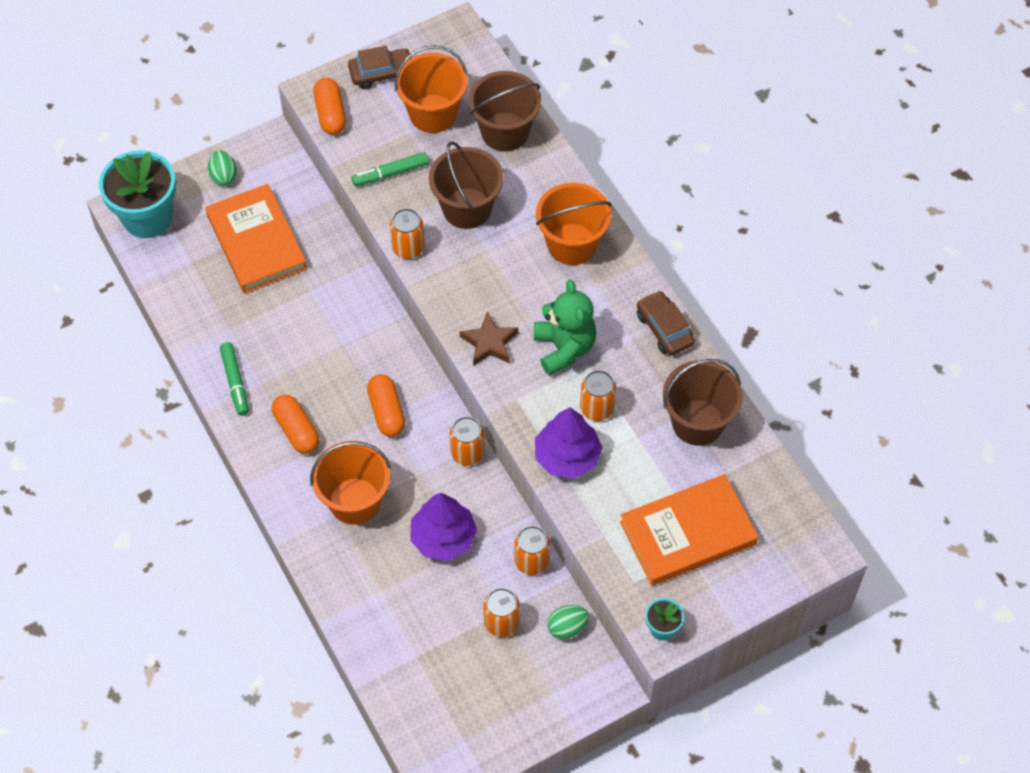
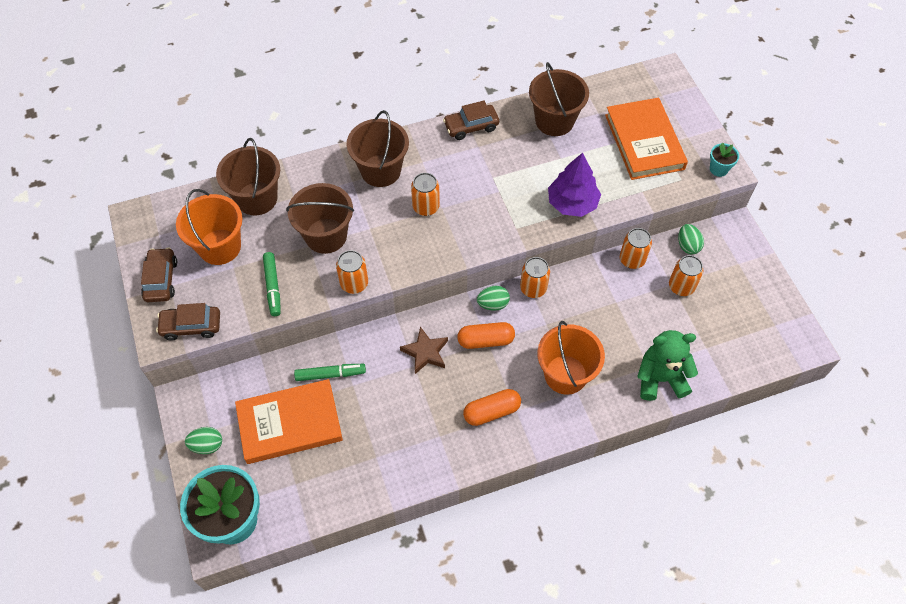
camera: 80 degrees left, 0 degrees up
(235, 382) = (434, 457): green marker -> green marker (330, 374)
(330, 114) = (191, 326): orange capsule -> brown car
(437, 412) = (493, 304): none -> green egg
(443, 537) = (606, 315): purple tree -> none
(489, 343) = (461, 238): brown star -> brown star (425, 352)
(564, 348) = (475, 190): green teddy bear -> green teddy bear (660, 379)
(572, 244) = (380, 170): orange bucket -> brown bucket
(597, 408) = (533, 178): orange can -> orange can (426, 207)

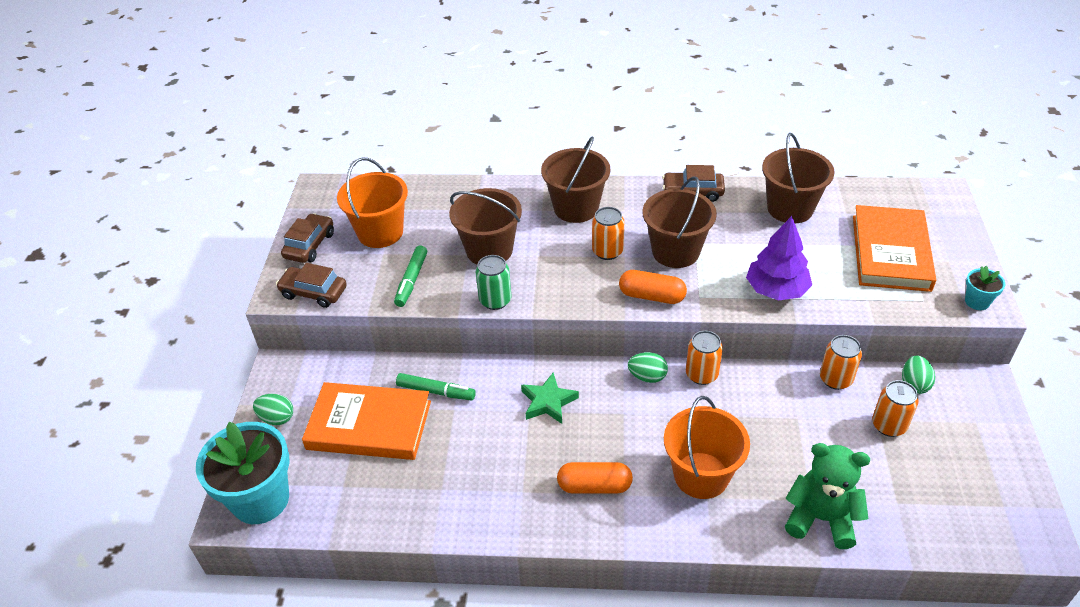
camera: 25 degrees right, 15 degrees down
(257, 198) = (439, 201): brown bucket -> brown bucket (675, 251)
(354, 283) = (495, 300): orange can -> green can
(425, 352) = (548, 402): brown star -> green star
(485, 340) = (622, 410): orange capsule -> orange capsule (651, 296)

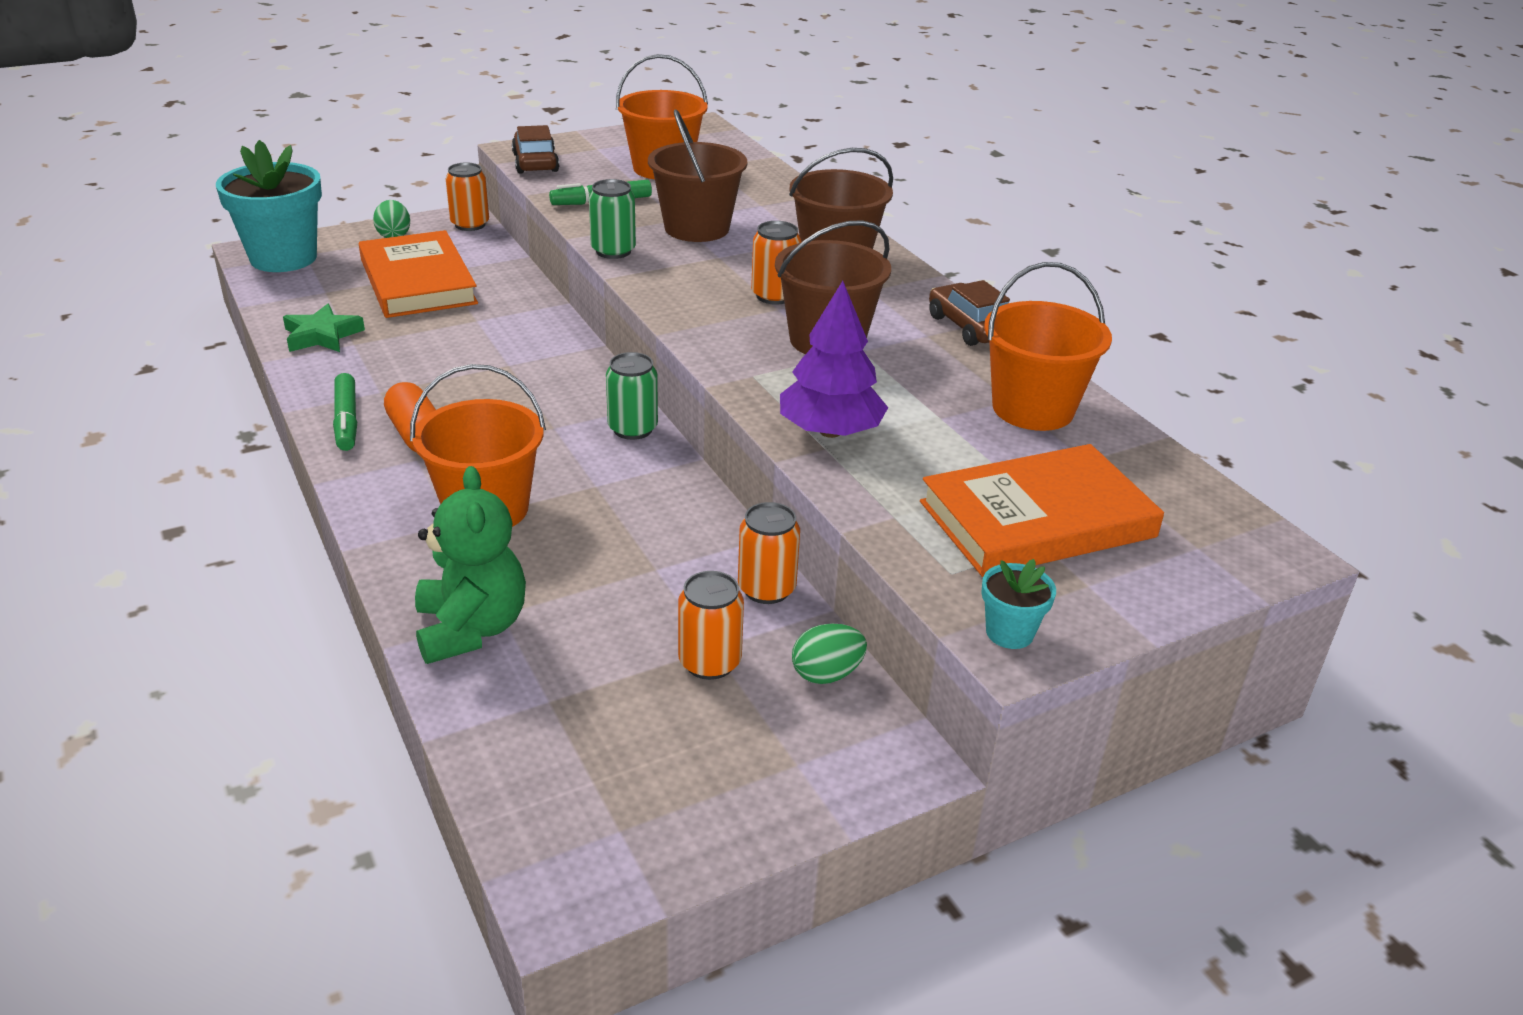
camera: 55 degrees right, 10 degrees down
(309, 245) = (605, 143): brown car -> none
(436, 391) = (495, 303): green marker -> green marker (347, 420)
(548, 402) = (533, 372): green star -> green star (322, 335)
(647, 377) = (633, 429): green egg -> green can
(651, 296) = (718, 342): orange capsule -> none
(701, 374) = (673, 469): orange can -> orange can (470, 224)
(790, 208) = (1033, 409): brown bucket -> orange bucket

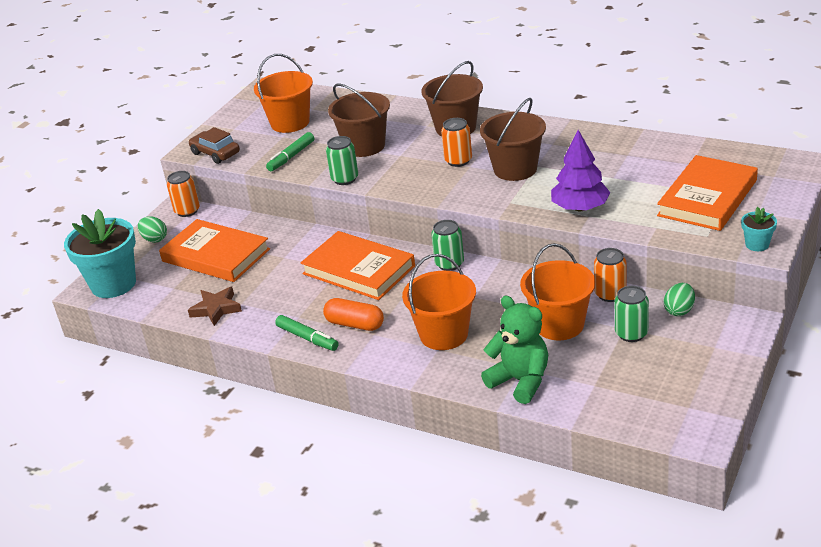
camera: 30 degrees left, 0 degrees up
(322, 335) = (216, 309): green star -> brown star
(524, 377) = (358, 270): none -> orange book
(709, 662) = (631, 333): orange can -> green can
(969, 327) = (564, 130): brown car -> none
(1033, 409) = (642, 154): orange bucket -> orange bucket (559, 325)

